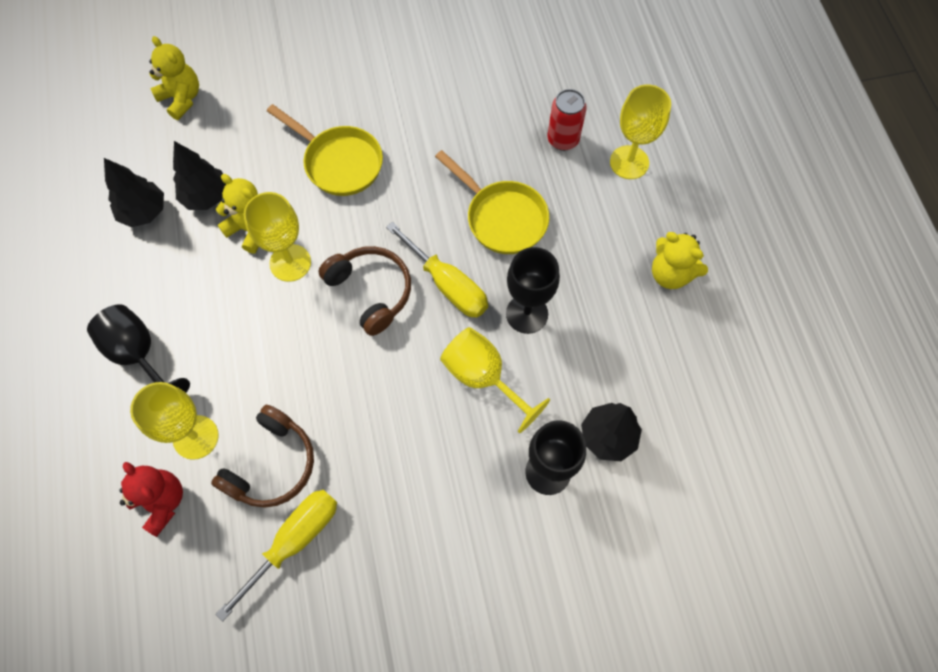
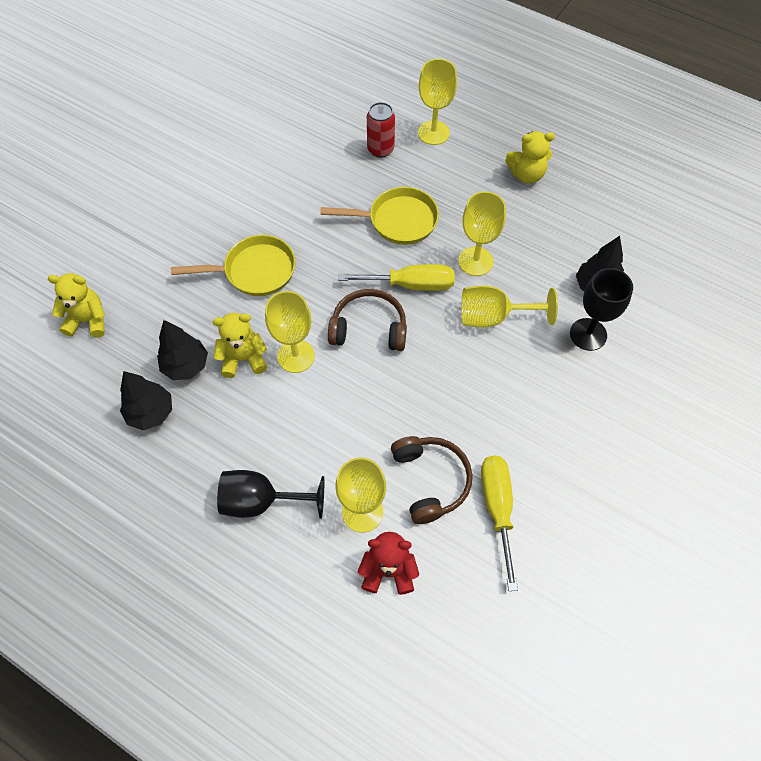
camera: 45 degrees left, 5 degrees down
(527, 314) = (475, 261): black goblet -> yellow goblet

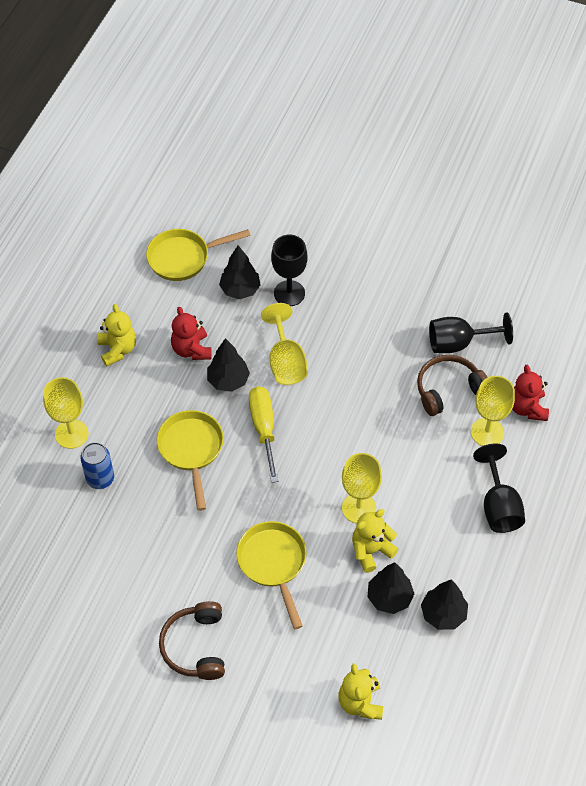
camera: 100 degrees left, 5 degrees down
(243, 359) = (371, 550): yellow teddy bear -> yellow teddy bear turned 75 degrees clockwise
(369, 328) = (317, 455): brown headphones -> brown headphones (195, 646)
(380, 149) = (100, 479): red can -> blue can
(475, 261) = (228, 381): yellow goblet -> black tree
(497, 508) = (459, 343): yellow screwdriver -> black goblet
(519, 234) = (191, 349): none -> red teddy bear
(643, 241) = (183, 258): none -> yellow pan

